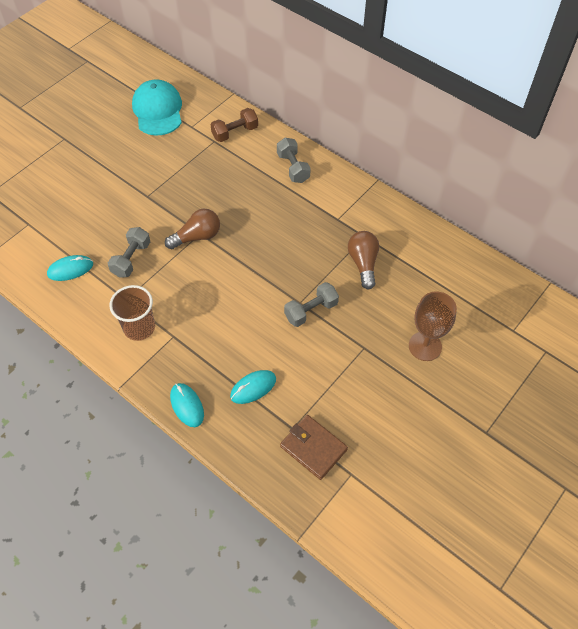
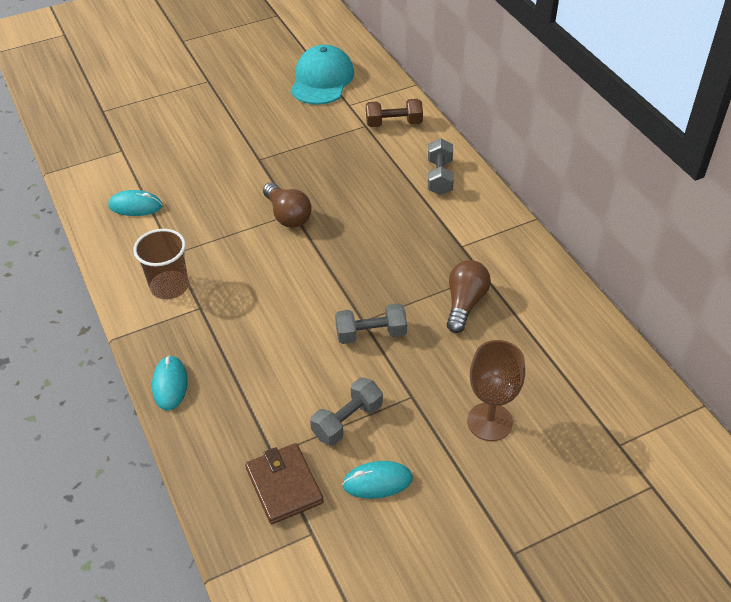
camera: 25 degrees right, 10 degrees down
(131, 259) = (204, 216): grey dumbbell -> grey dumbbell (347, 421)
(197, 237) = (287, 215): brown light bulb -> brown light bulb turned 60 degrees clockwise
(253, 388) = (254, 393): turquoise mouse -> turquoise mouse (377, 482)

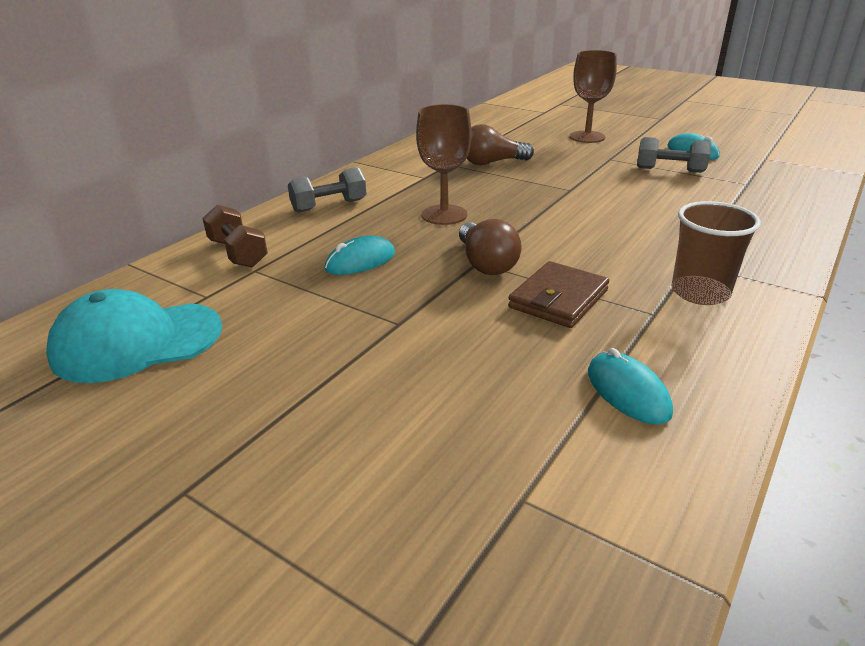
camera: 120 degrees left, 15 degrees down
(170, 384) = (790, 241): turquoise mouse -> turquoise mouse (360, 261)
(284, 485) = (757, 173): brown wallet -> brown wallet (558, 299)
(287, 215) = (486, 264): brown light bulb -> brown light bulb turned 135 degrees clockwise
(371, 334) = (578, 183): grey dumbbell -> none
(375, 227) = (444, 215): none -> brown goblet

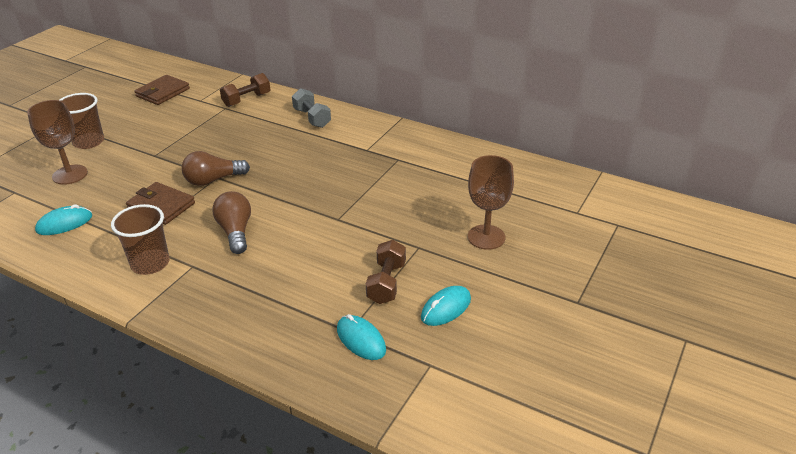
camera: 85 degrees right, 5 degrees up
(137, 342) = (163, 92): turquoise cap -> brown wallet
(317, 415) = (88, 142): none -> brown cup
(360, 261) = (227, 137): turquoise mouse -> turquoise mouse (361, 340)
(444, 215) = (291, 162): brown goblet -> brown goblet (70, 175)
(492, 163) = (401, 180): brown light bulb -> brown light bulb (235, 232)
(670, 170) = (386, 283): grey dumbbell -> brown dumbbell

